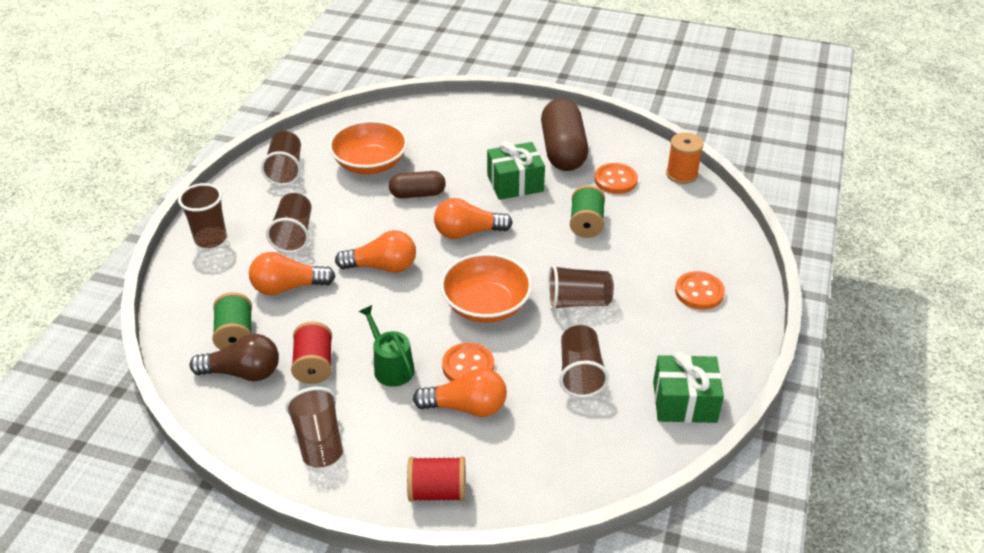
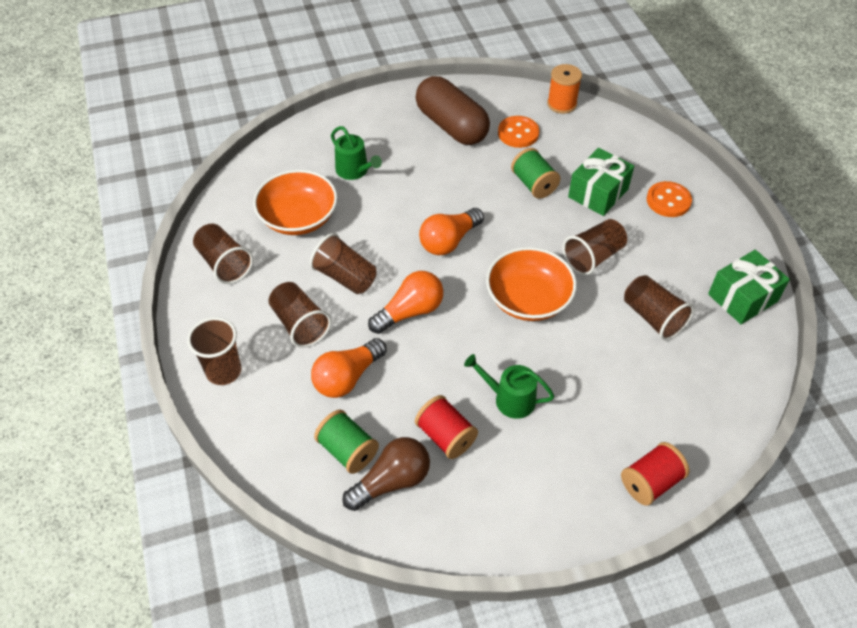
camera: 35 degrees left, 10 degrees up
(319, 441) = (520, 501): brown cup -> brown cup (345, 277)
(417, 194) = (371, 226): brown capsule -> none
(448, 150) = (354, 170): none -> green watering can
(466, 407) = (601, 397): orange light bulb -> none
(468, 366) = (567, 361): orange button -> none
(515, 183) = (442, 175): green gift -> green gift (598, 193)

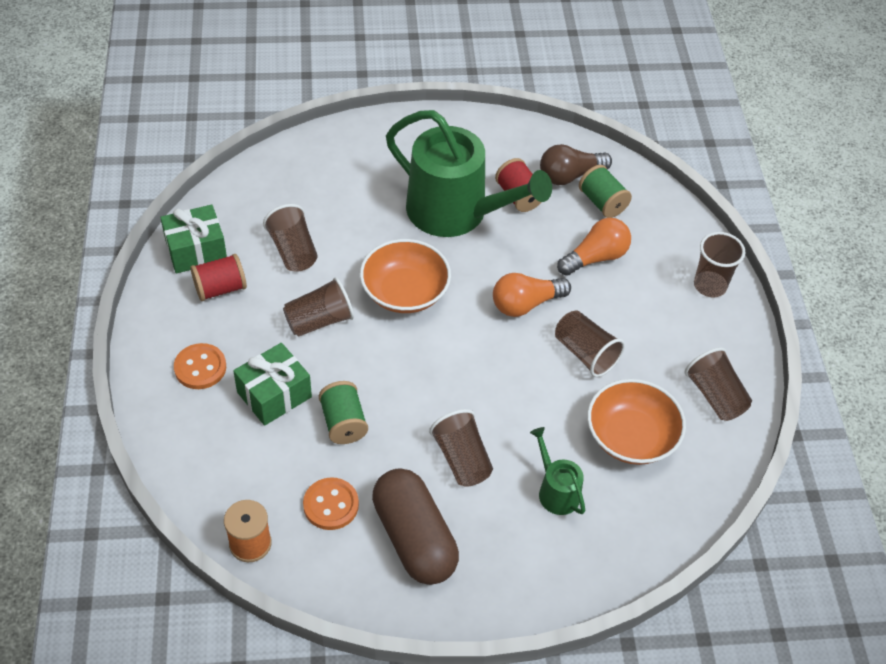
camera: 170 degrees left, 0 degrees up
(300, 324) = (636, 314): brown cup -> brown cup (462, 459)
(449, 241) = (465, 371): orange light bulb -> none
(509, 399) = (455, 212): green watering can -> green watering can, size x2.25
(650, 482) = (367, 136): red spool -> red spool (220, 288)

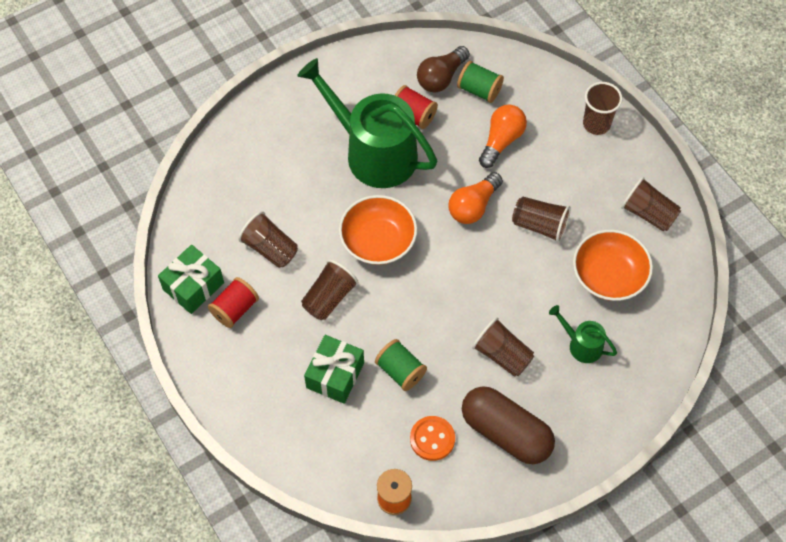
camera: 25 degrees left, 10 degrees up
(200, 368) = (265, 382): orange button -> none
(455, 212) = (374, 152): green watering can -> green watering can turned 150 degrees counterclockwise

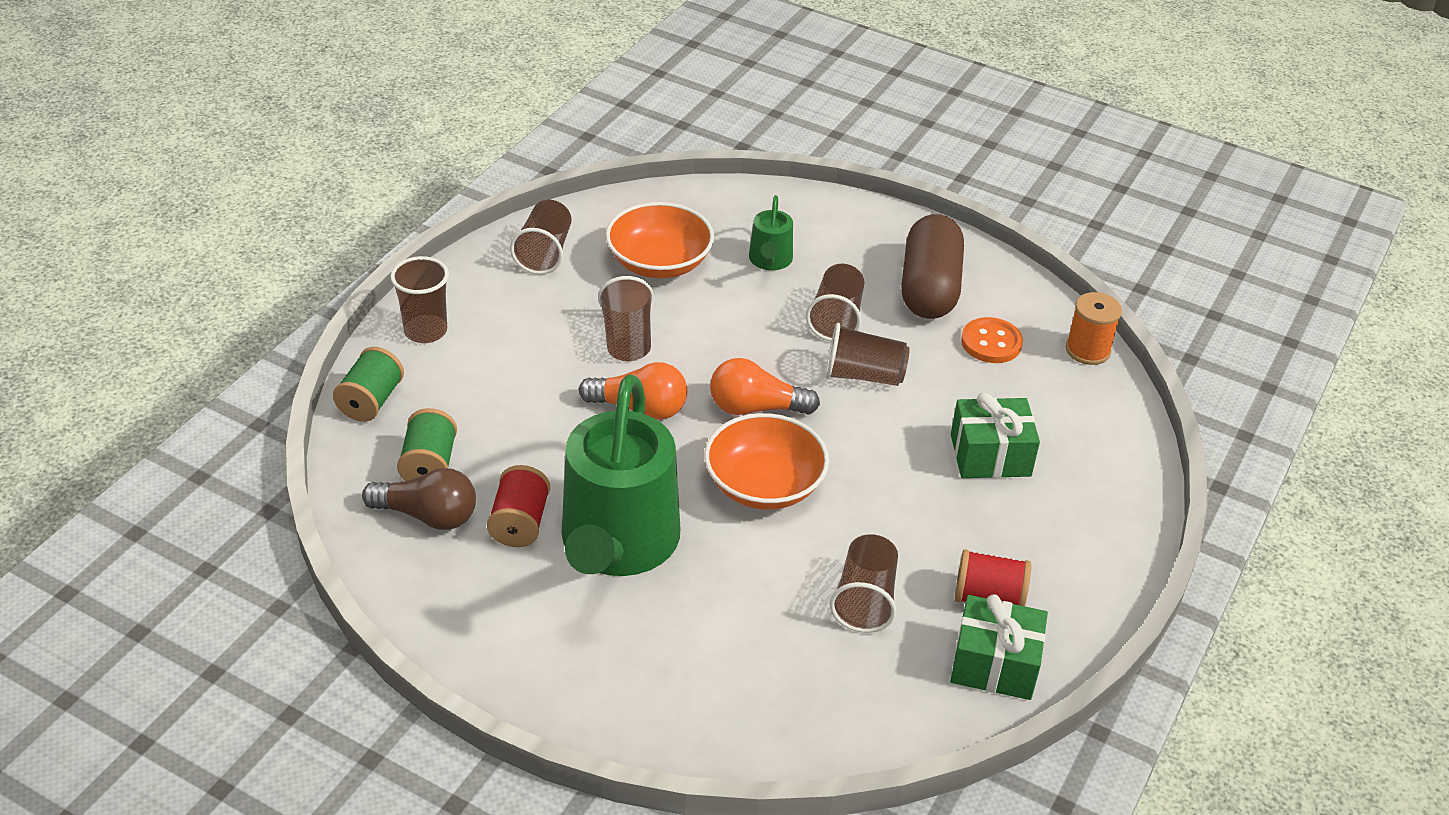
camera: 120 degrees left, 20 degrees down
(329, 298) = (889, 503): brown cup -> brown cup (863, 375)
(400, 371) = (932, 398): green spool -> green spool (371, 401)
(501, 141) = (510, 414): orange light bulb -> orange light bulb (755, 408)

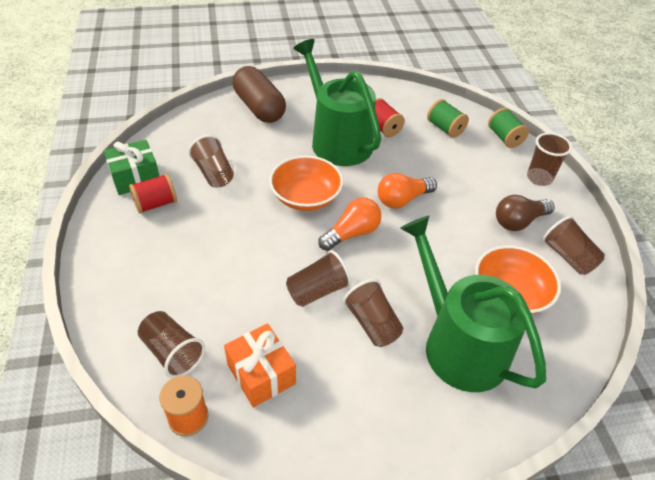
camera: 140 degrees right, 5 degrees up
(428, 516) = (417, 113): brown light bulb -> brown light bulb (518, 221)
(627, 338) = (457, 232): brown cup -> brown cup (172, 352)
(770, 260) = (458, 344): green watering can -> green watering can, size x2.25
(929, 288) = (340, 398): brown capsule -> brown capsule (259, 108)
(990, 455) = (204, 282): green gift -> none
(991, 343) = (261, 374): orange button -> orange gift

